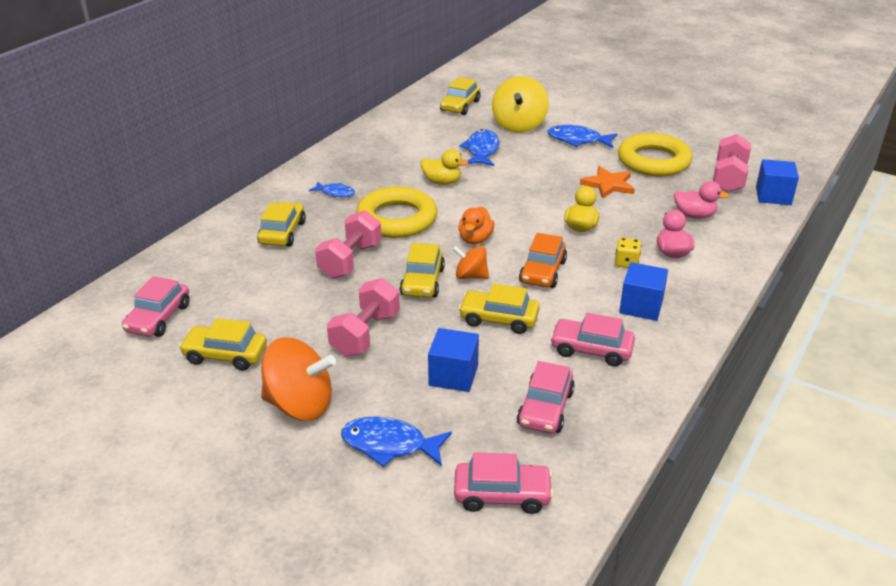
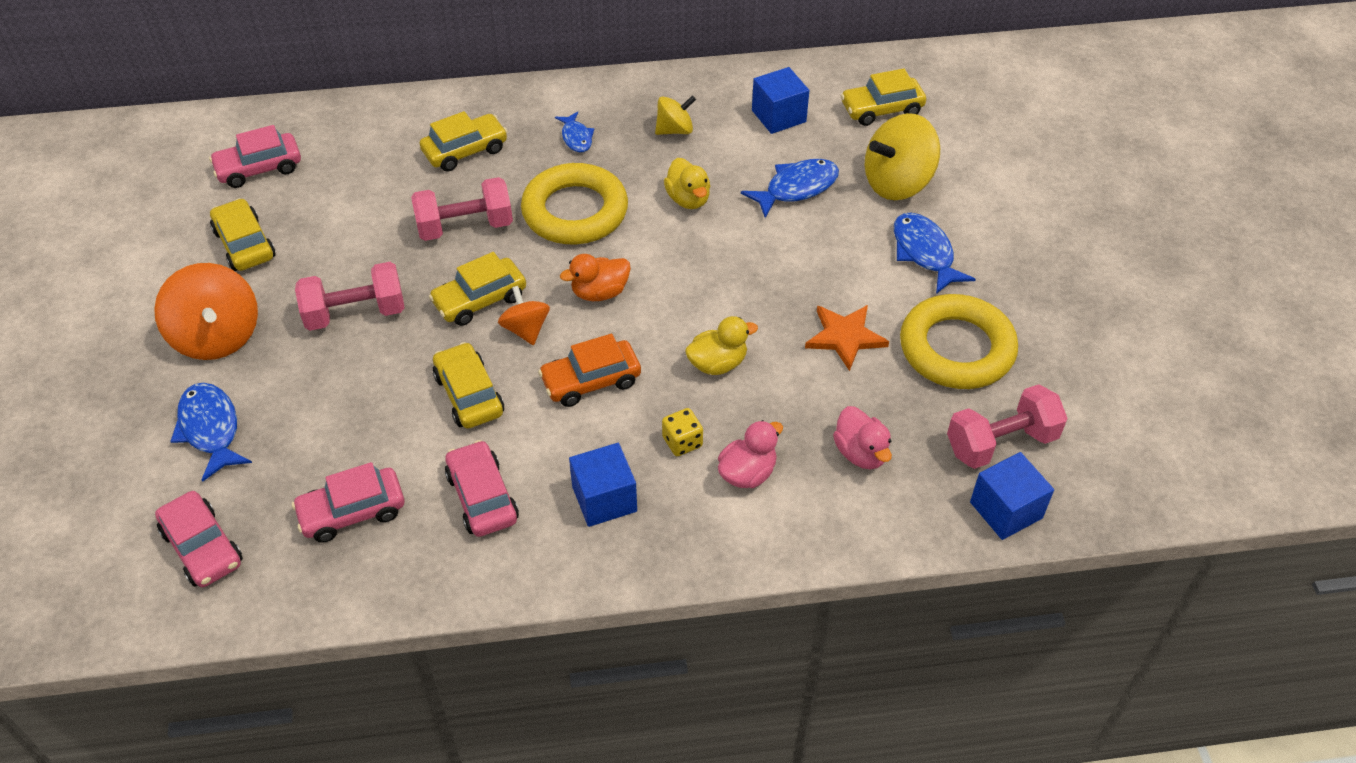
camera: 50 degrees right, 15 degrees up
(381, 162) = (675, 130): none -> yellow spinning top
(453, 375) = (346, 414): blue cube -> blue cube (778, 116)

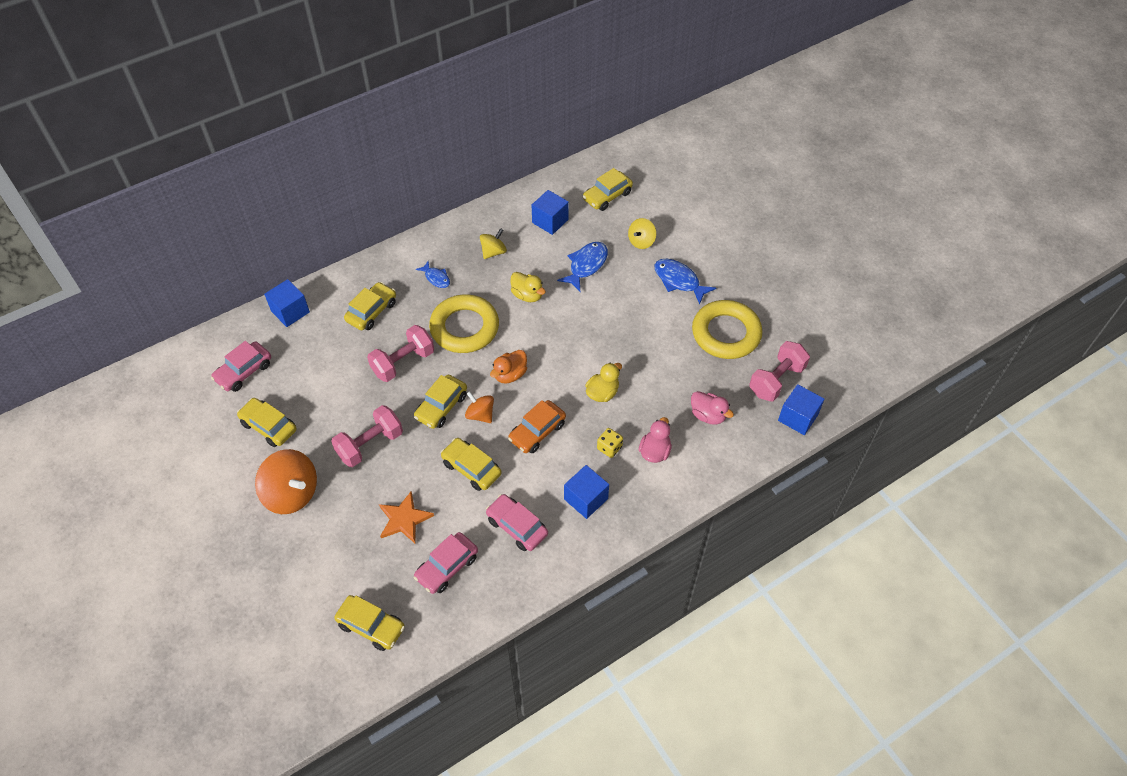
camera: 25 degrees left, 5 degrees up
(202, 548) = (371, 626): pink car -> yellow car
(210, 429) = (327, 553): blue fish -> none
(363, 117) = (290, 311): none -> blue cube
(845, 337) = (663, 349): orange star -> orange star (404, 519)
(897, 183) = (641, 241): yellow spinning top -> yellow spinning top, size x0.56

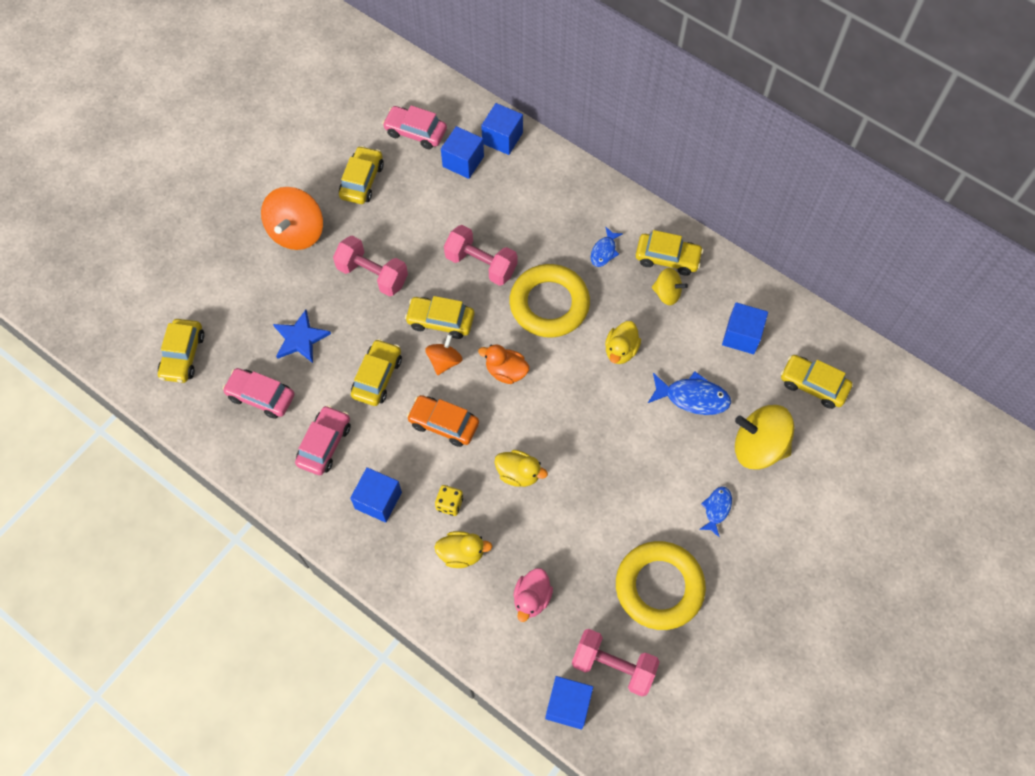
camera: 70 degrees right, 10 degrees up
(296, 346) = (463, 161): none -> blue cube
(372, 311) = (533, 209): yellow car -> yellow car (667, 258)
(404, 519) = (300, 338): orange star -> blue star
(641, 241) = (758, 447): yellow spinning top -> yellow spinning top, size x1.77
(654, 451) = (461, 553): pink duck -> yellow duck
(679, 281) = (716, 509): blue fish -> blue fish, size x0.61

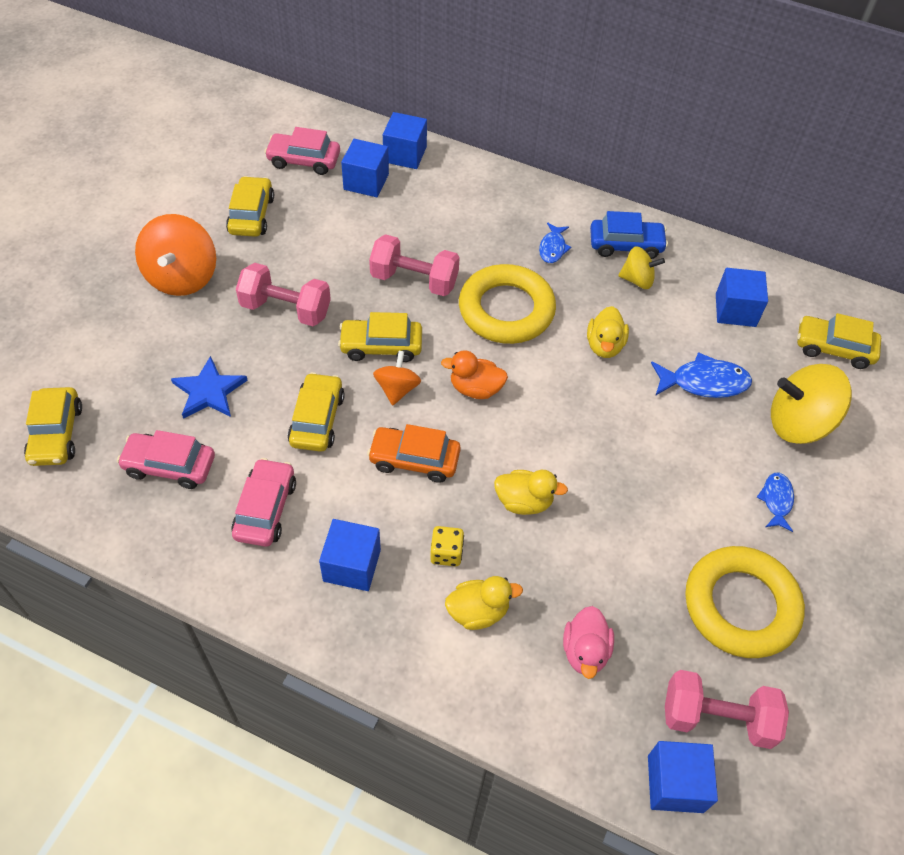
camera: 15 degrees left, 10 degrees down
(667, 258) = (626, 245): yellow car -> blue car

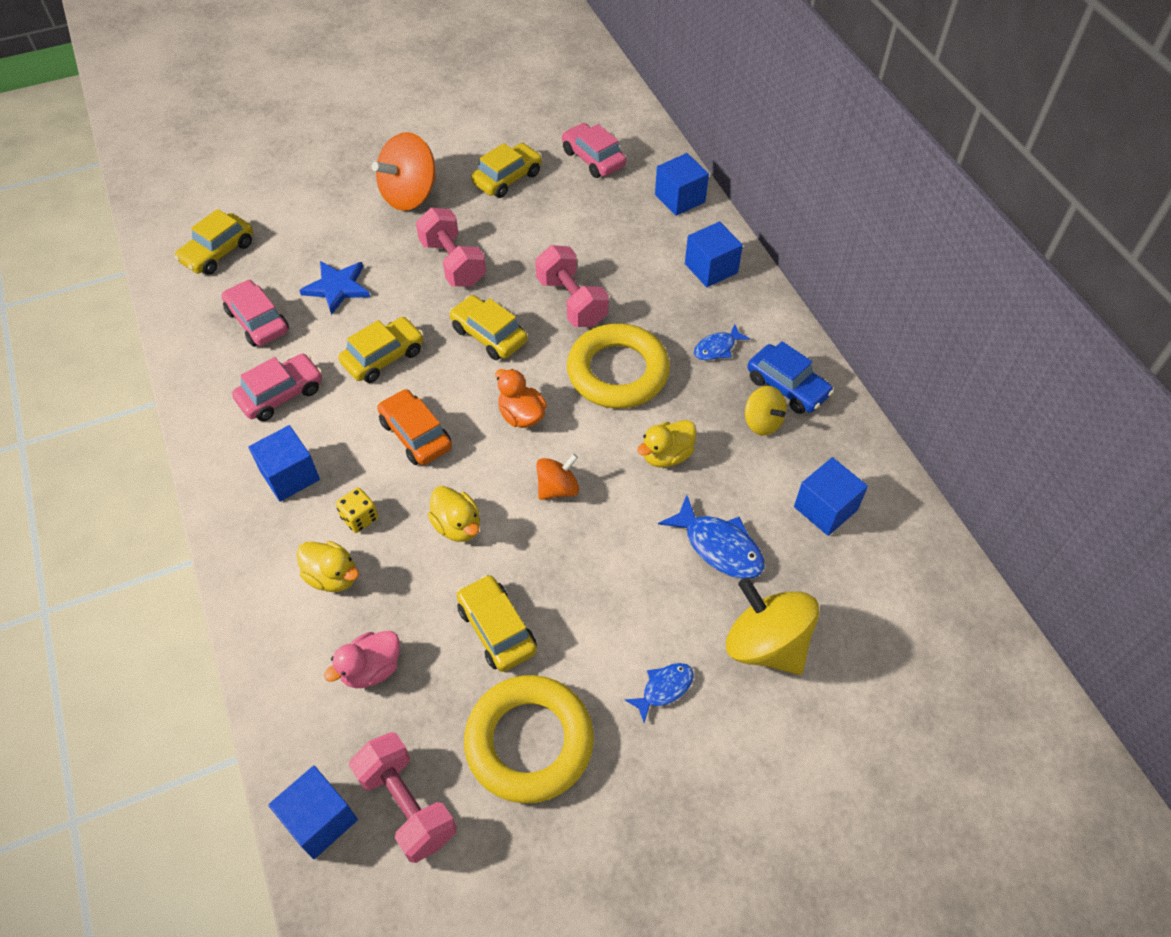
camera: 45 degrees right, 0 degrees up
(366, 182) = (623, 202): blue cube -> blue cube (711, 268)
(397, 389) = (463, 375): orange spinning top -> orange spinning top (558, 488)
(833, 348) = (885, 608): yellow car -> yellow car (497, 629)

